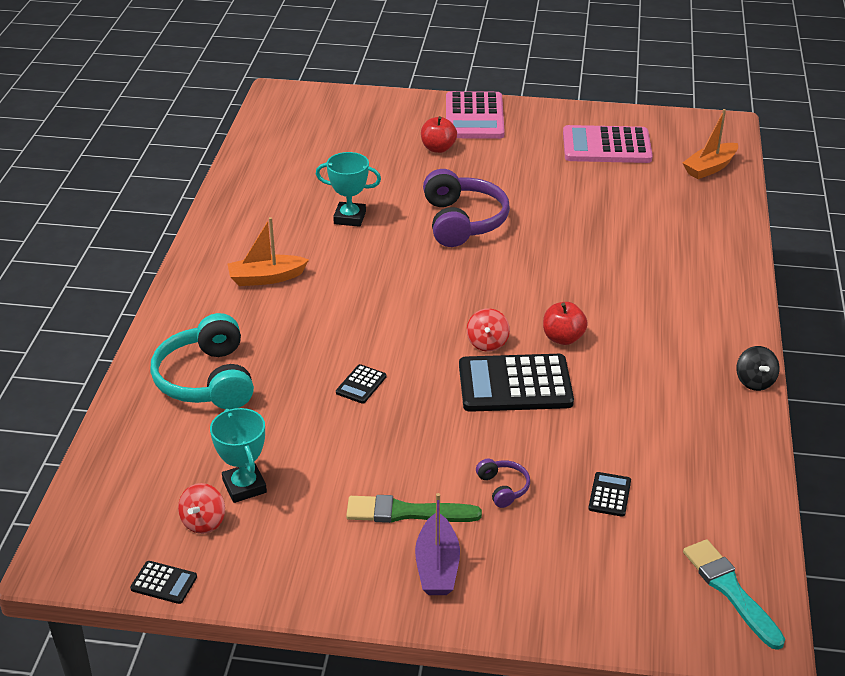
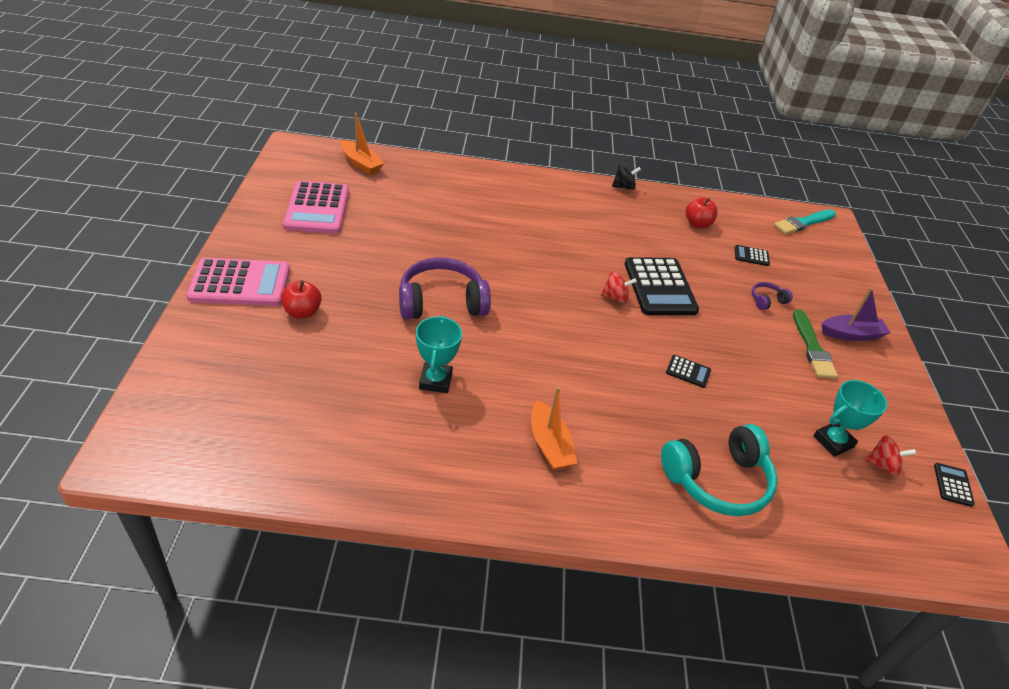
camera: 100 degrees left, 5 degrees up
(563, 338) = (599, 259): red apple -> red apple (697, 224)

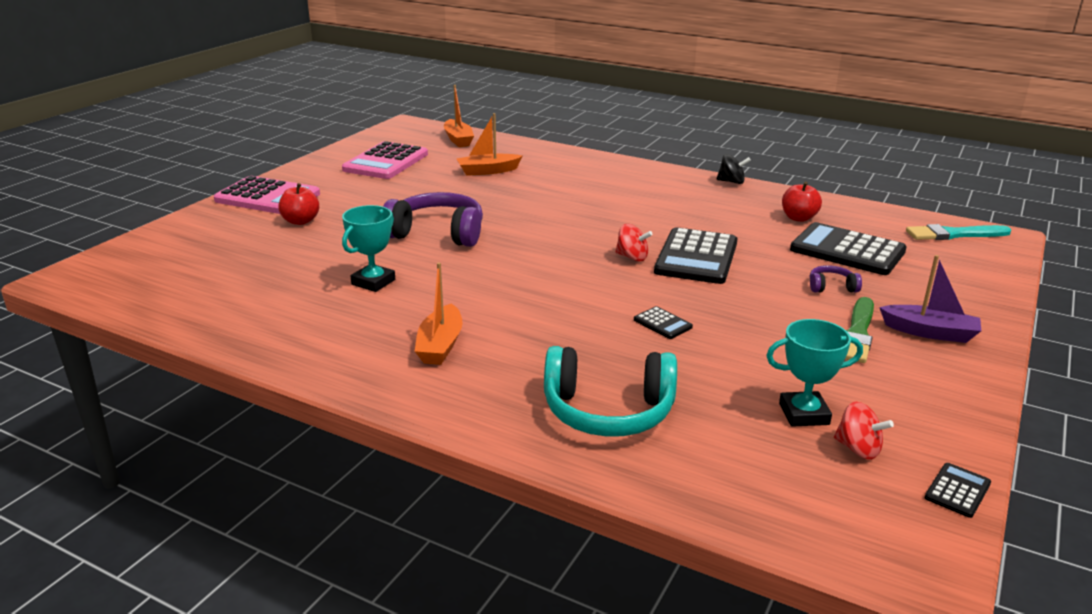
camera: 30 degrees right, 15 degrees down
(421, 206) = (488, 171): none -> orange boat
(751, 256) = (847, 250): black calculator -> black calculator, size x2.26

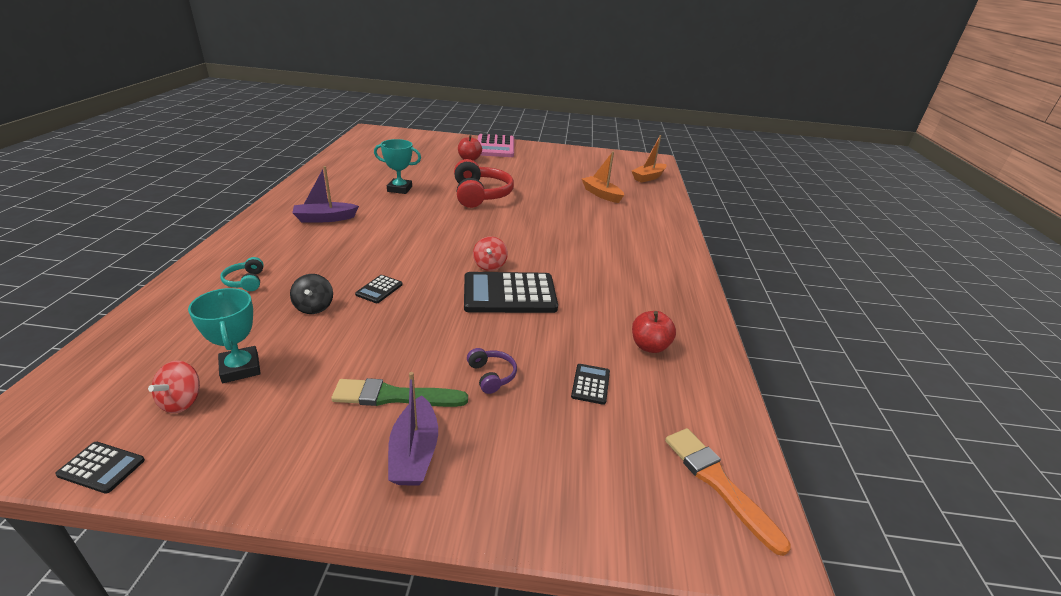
camera: 65 degrees right, 5 degrees up
(386, 162) = (580, 164): pink calculator -> none
(437, 233) = (480, 195): purple headphones -> red headphones
(440, 345) = (325, 218): orange boat -> purple boat
(608, 411) = (246, 281): turquoise headphones -> turquoise headphones, size x0.45
(731, 182) = (703, 299): black spinning top -> black spinning top (314, 307)
(847, 250) = (590, 384): black calculator -> black calculator, size x0.44
(954, 234) = (718, 483): turquoise brush -> orange brush

